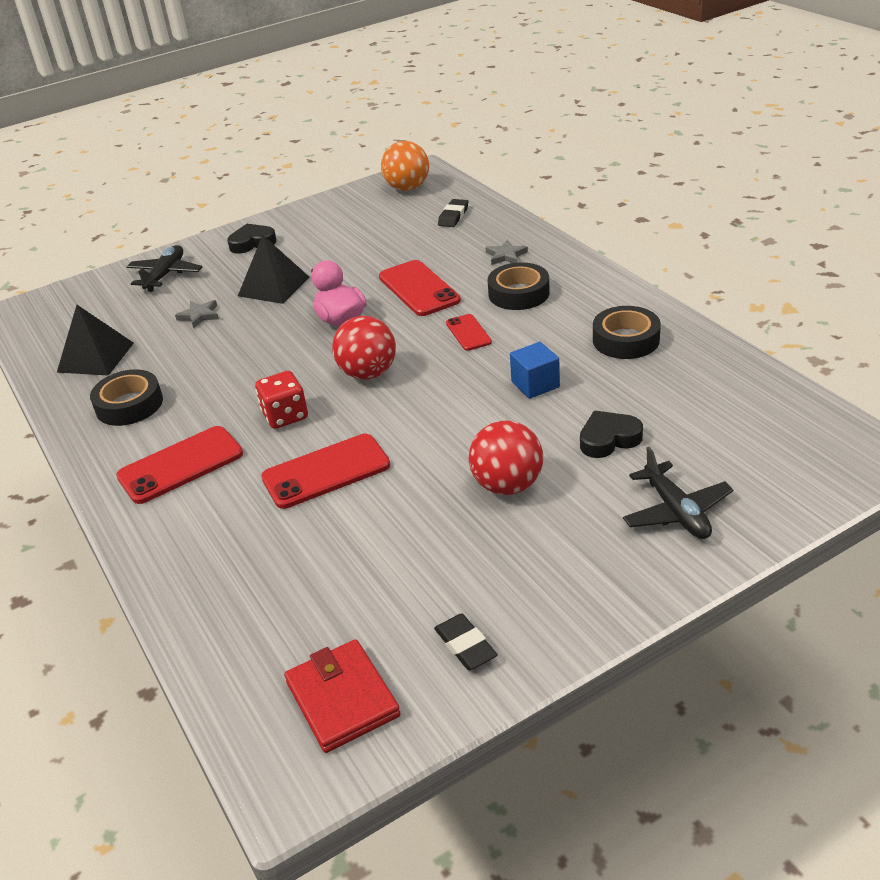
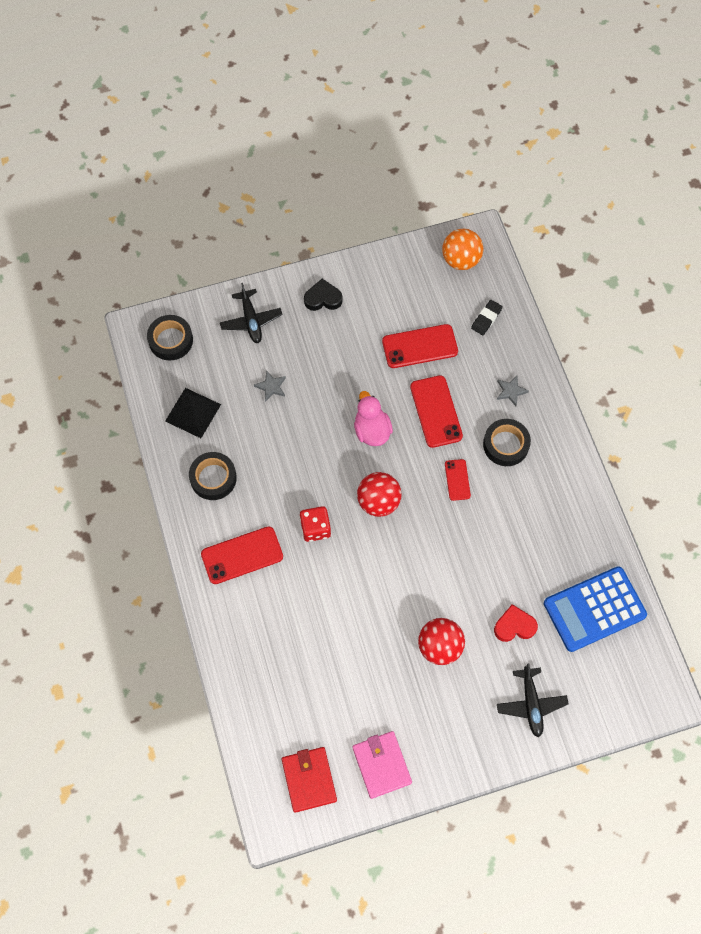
camera: 10 degrees right, 30 degrees up
(165, 275) = (251, 320): black plane -> black plane turned 135 degrees clockwise
(274, 286) = (330, 367): black pyramid -> none
(326, 471) = (332, 594): red phone -> red phone (419, 346)
(465, 645) = (381, 765): black eraser -> pink wallet
(535, 384) = (485, 554): blue cube -> none
(609, 439) = (514, 626): black heart -> red heart
(626, 340) = (561, 528): black tape -> black tape (171, 340)
(713, 397) = (594, 609): none -> blue calculator

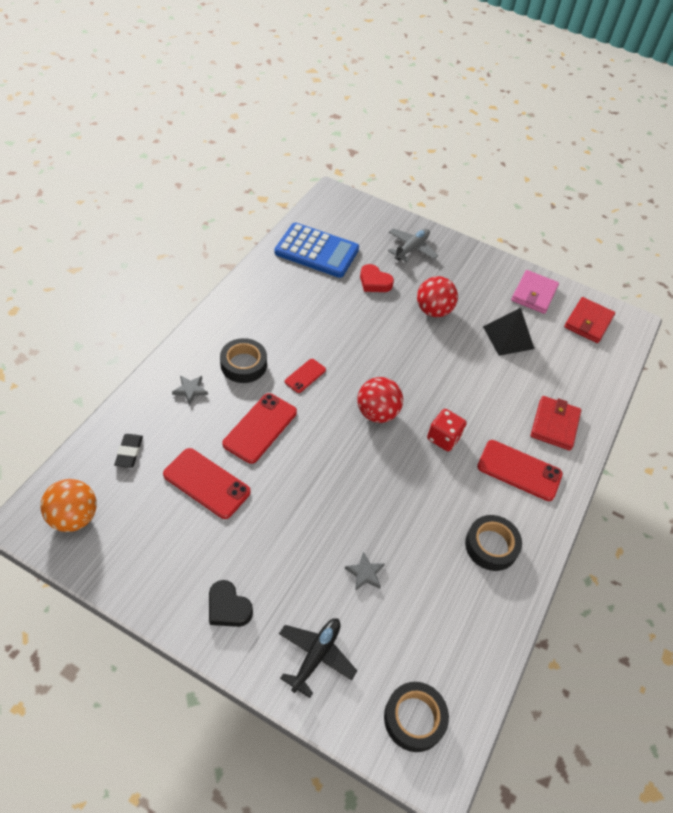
camera: 140 degrees left, 15 degrees down
(193, 412) = (458, 620): black pyramid -> black pyramid (508, 337)
(249, 625) = (554, 425): none -> red wallet
(372, 430) = (324, 461): pink duck -> none
(486, 319) = (129, 452): black eraser -> black eraser turned 75 degrees counterclockwise
(531, 704) = (411, 249): black plane -> grey plane

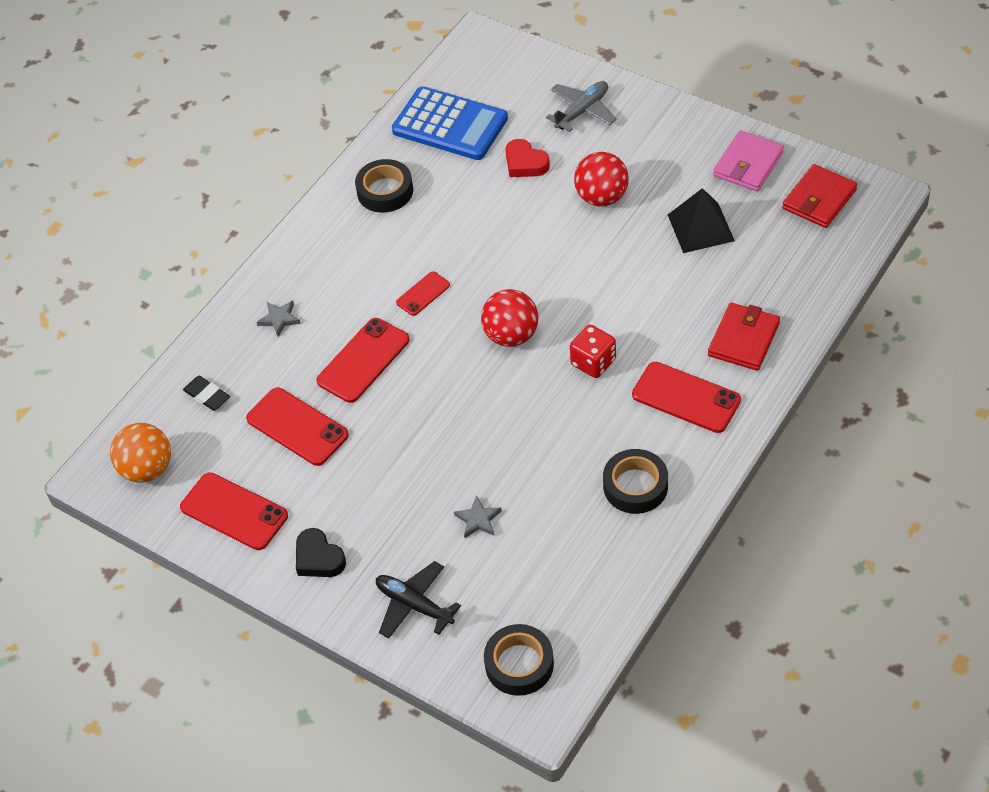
camera: 15 degrees right, 0 degrees up
(129, 452) = (207, 395): black eraser -> black eraser turned 60 degrees counterclockwise
(151, 560) = (234, 512): none -> red phone
(243, 364) = (346, 284): black tape -> black tape (385, 191)
(316, 656) = (414, 605): black plane -> black plane turned 90 degrees counterclockwise

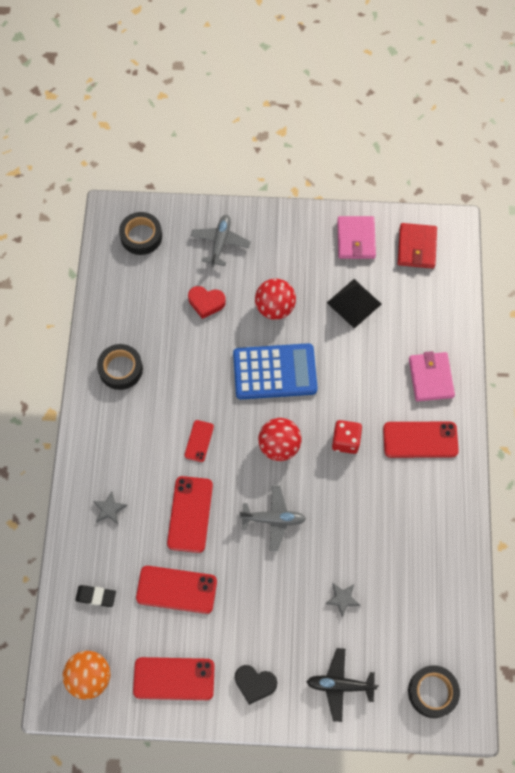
camera: 35 degrees left, 15 degrees up
(450, 125) = (134, 293): blue calculator -> blue calculator (275, 372)
(453, 405) = (273, 519): none -> grey plane
(635, 486) = (427, 522): black tape -> black tape (141, 236)
(743, 339) = (431, 378): red wallet -> pink wallet

